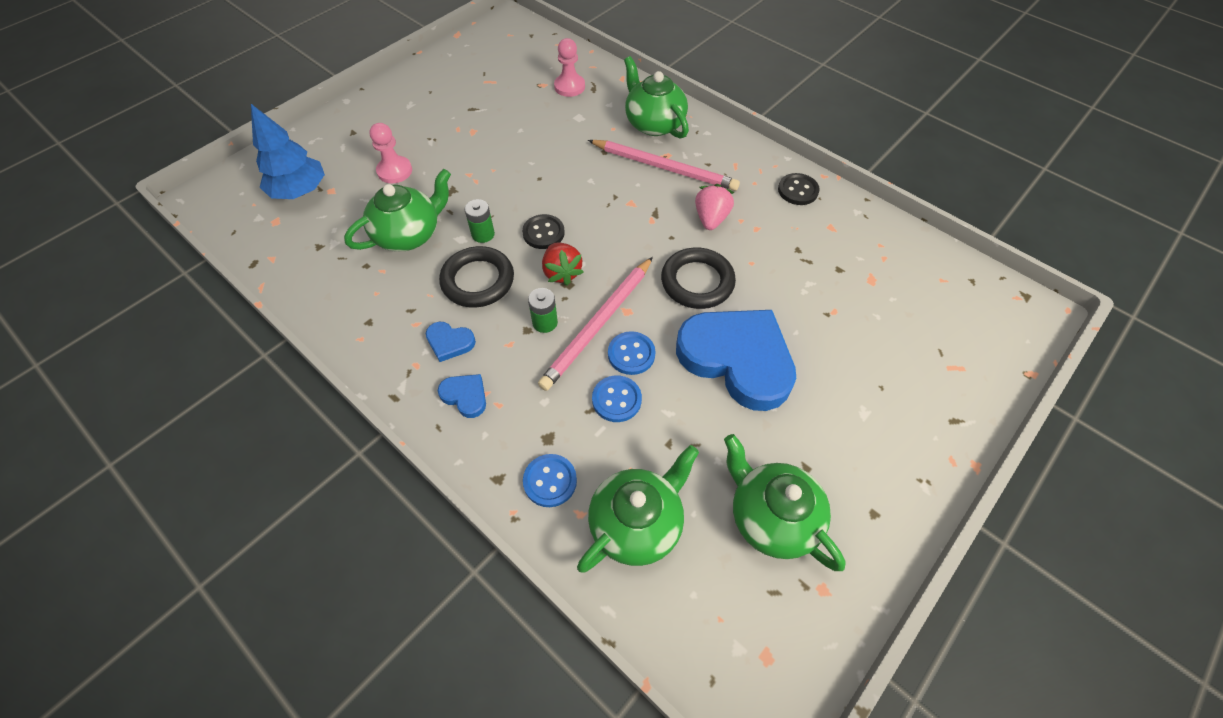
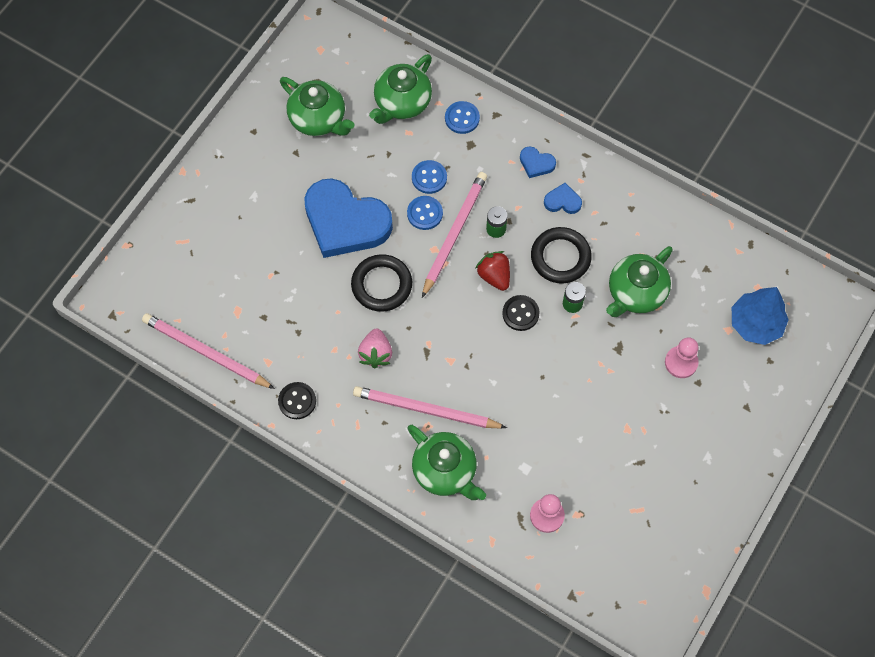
camera: 170 degrees right, 10 degrees up
(903, 244) = (206, 352): none -> pink pencil

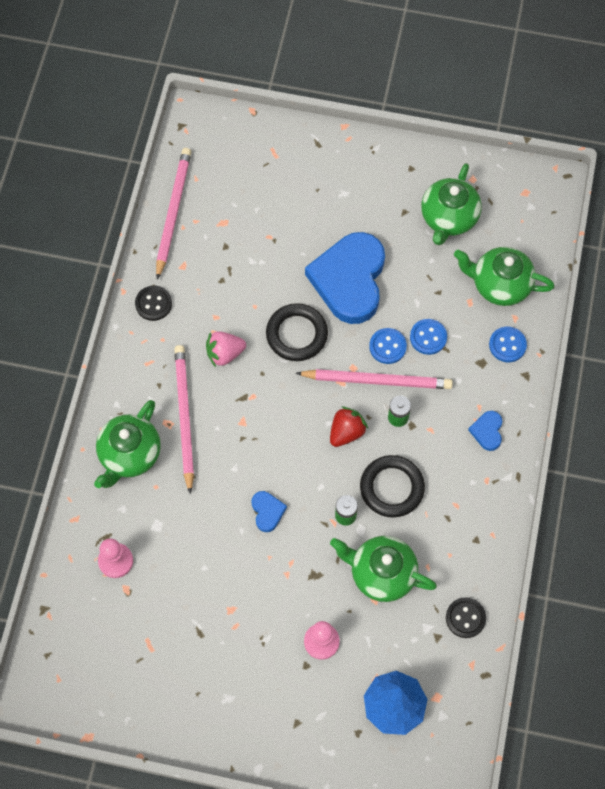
camera: 70 degrees right, 0 degrees up
(520, 313) = (316, 469): black button -> black button (465, 618)
(562, 201) = (455, 470): blue heart -> blue heart (267, 511)

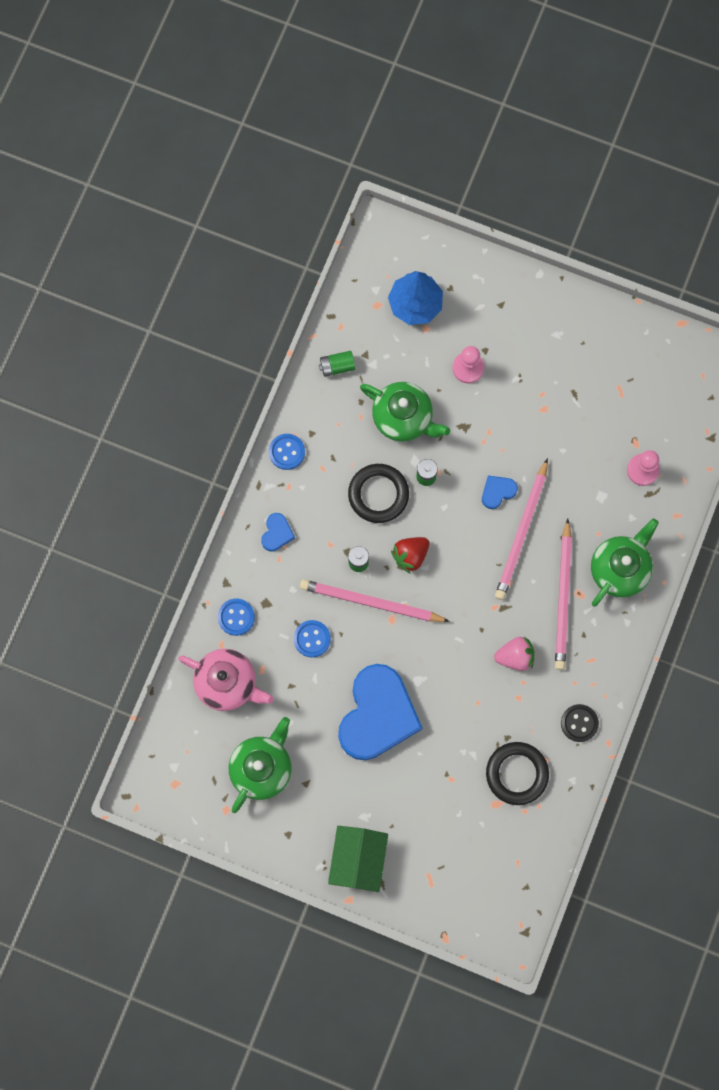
camera: 170 degrees left, 10 degrees up
(173, 212) = (547, 825): pink pencil -> pink pencil (522, 532)
(267, 511) = (497, 492): blue heart -> blue heart turned 60 degrees clockwise
(296, 334) = (441, 664): black ring -> black ring (517, 773)
(342, 158) = (358, 859): none -> green house
(387, 346) = (354, 636): blue button -> blue button (287, 452)
(465, 618) = (337, 366): black button -> green battery
(500, 285) = (227, 683): green teapot -> pink teapot

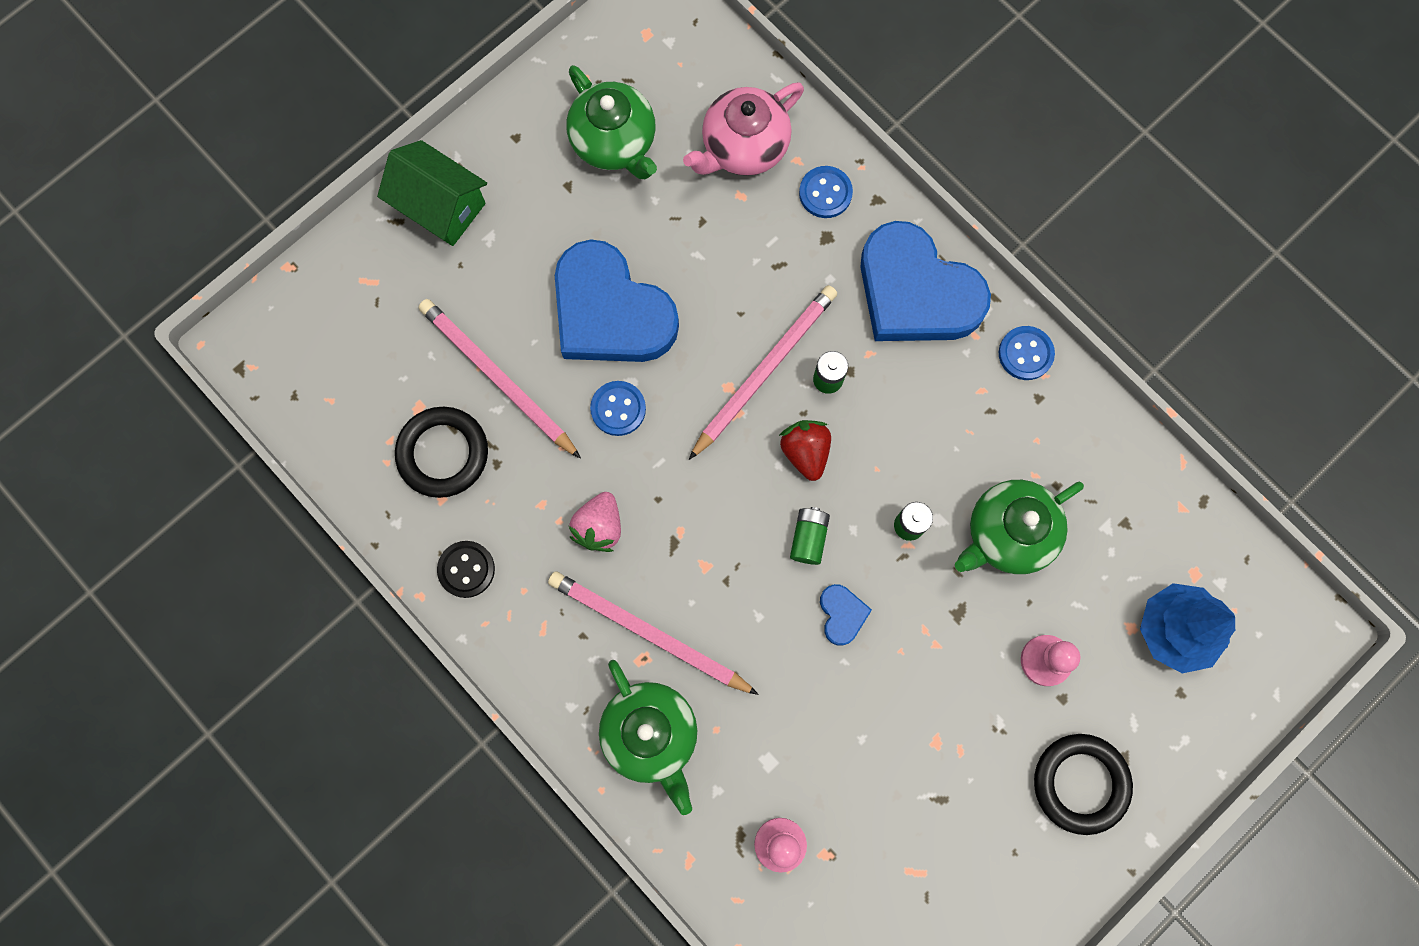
camera: 115 degrees right, 0 degrees up
(277, 533) = (916, 292): blue heart -> blue heart, size x2.44
(312, 639) = (751, 274): blue button -> blue button (618, 409)
(337, 366) = (1123, 476): green battery -> green battery (808, 538)
(378, 494) = (911, 448): black ring -> black ring (1080, 783)
(522, 532) = (768, 620): pink pencil -> pink pencil (497, 378)

